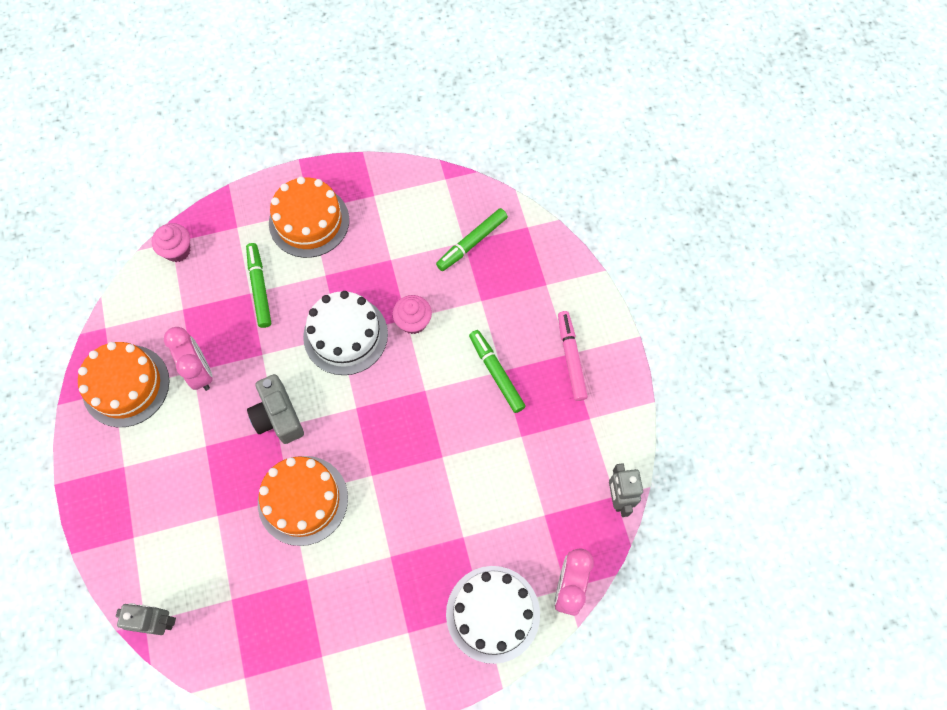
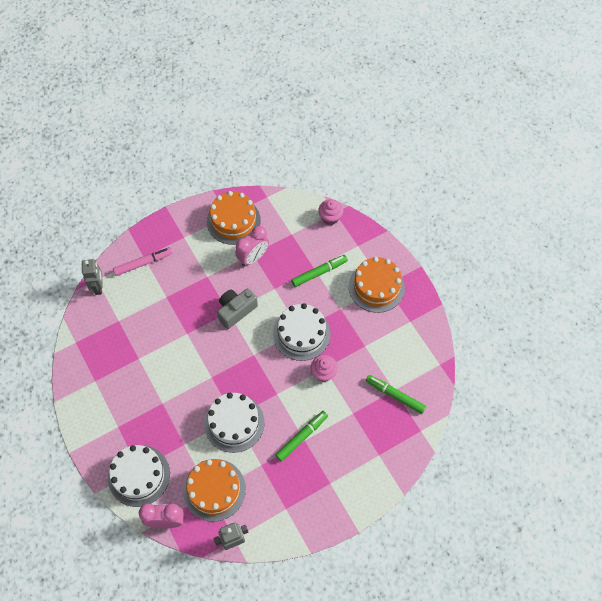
camera: 75 degrees right, 5 degrees down
(303, 500) = (186, 341): orange cake -> orange cake (214, 489)
(451, 458) = (234, 423): none -> white cake
(571, 358) = (327, 485): pink marker -> pink marker (143, 263)

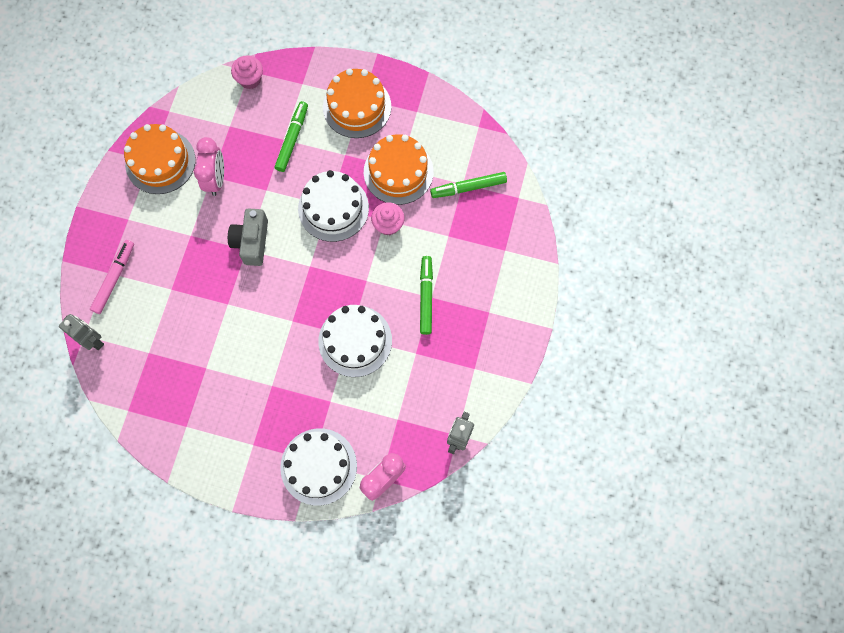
camera: 45 degrees left, 10 degrees up
(214, 489) = (398, 412): orange cake -> orange cake (398, 172)

